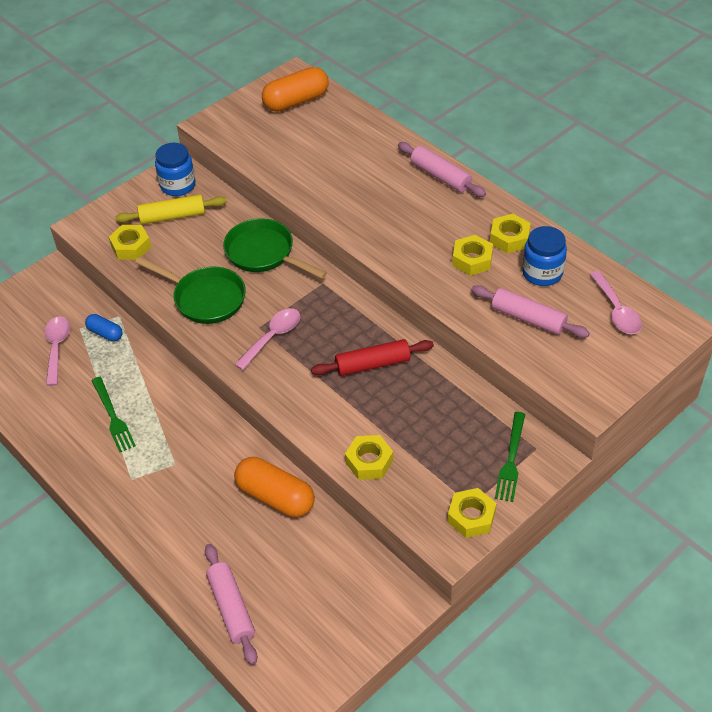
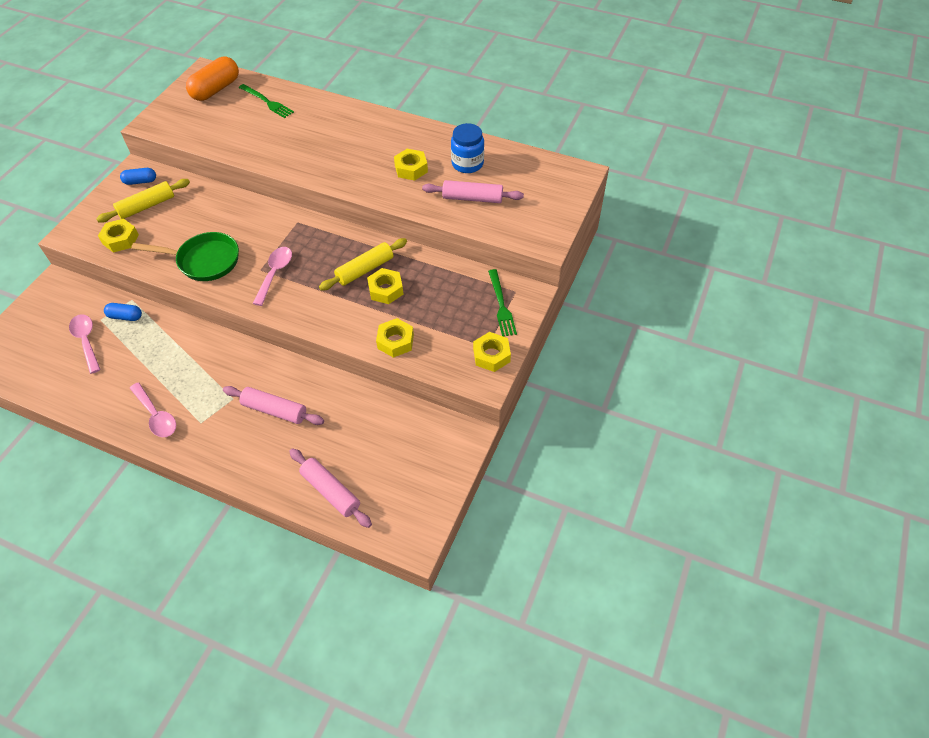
camera: 25 degrees left, 5 degrees up
(113, 417) = (162, 379): green fork -> green fork (267, 102)
(178, 185) = (140, 181): blue jar -> blue capsule
(264, 254) = (239, 213): green pan -> none
(275, 496) = (328, 395): orange capsule -> none
(372, 364) = (365, 270): red rolling pin -> yellow rolling pin
(440, 176) = (358, 116): pink rolling pin -> pink rolling pin (275, 410)
(509, 238) = (431, 146): yellow nut -> yellow nut (386, 290)
(616, 311) = (533, 175): pink spoon -> pink spoon (156, 416)

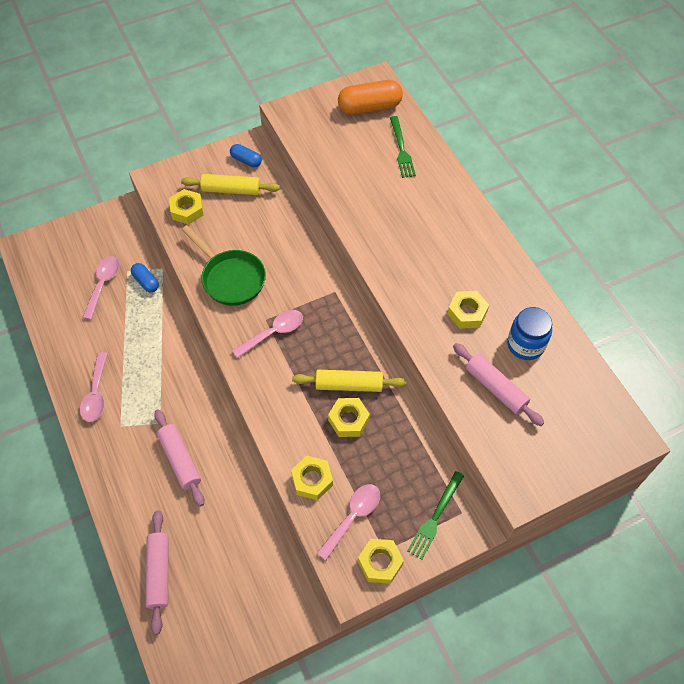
camera: 40 degrees right, 5 degrees up
(446, 343) = (353, 517): none -> pink spoon

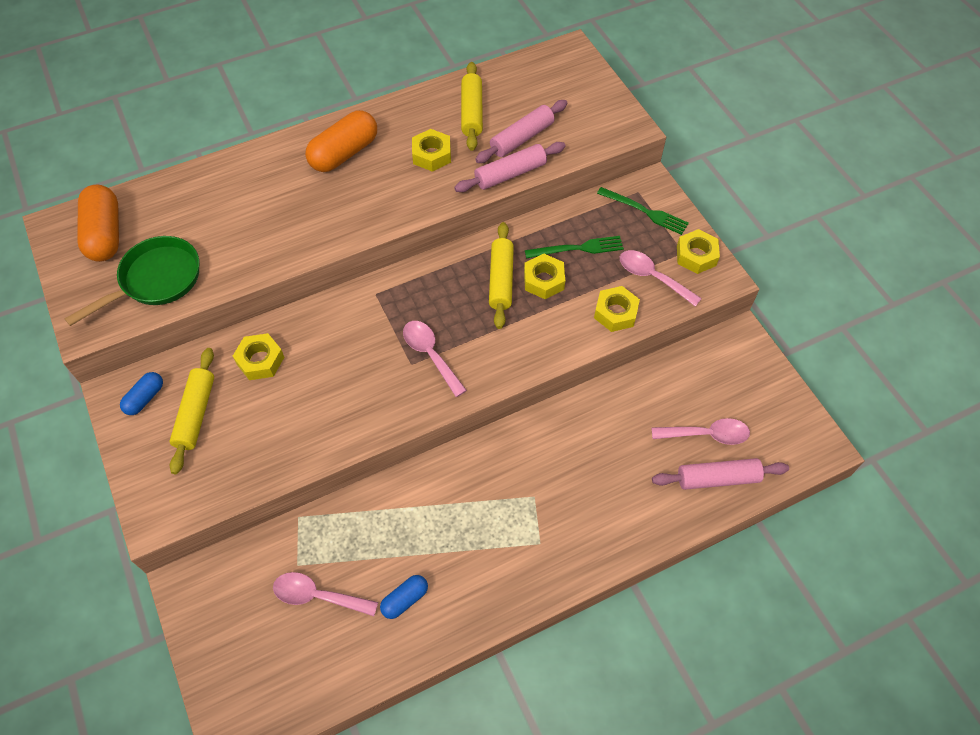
camera: 90 degrees left, 0 degrees up
(96, 394) = (494, 580): pink spoon -> pink spoon (707, 434)
(146, 282) = (319, 536): blue capsule -> blue capsule (405, 599)
(180, 460) = (582, 468): pink rolling pin -> pink rolling pin (510, 174)
(187, 210) = (223, 468): yellow nut -> yellow nut (260, 360)
(230, 278) = (345, 406): green pan -> green pan (156, 280)
(401, 149) = (187, 203): green fork -> green fork (578, 248)
(463, 247) = (344, 153): none -> orange capsule
(525, 344) = (471, 112): blue jar -> yellow rolling pin

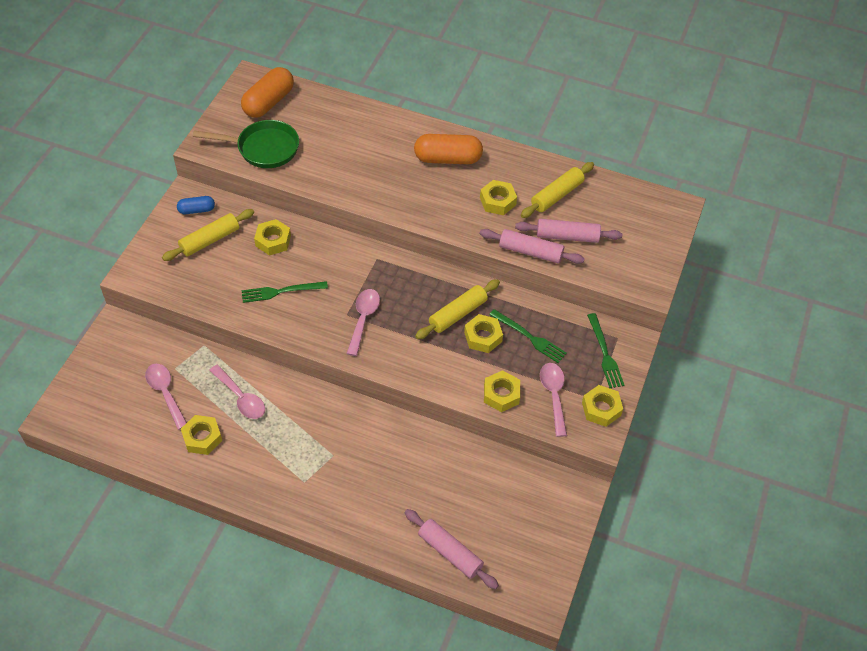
camera: 45 degrees right, 5 degrees down
(326, 398) = (281, 291): none -> green fork
(405, 599) = (202, 438): blue capsule -> yellow nut
(707, 434) = (477, 523): pink spoon -> pink spoon (241, 398)

